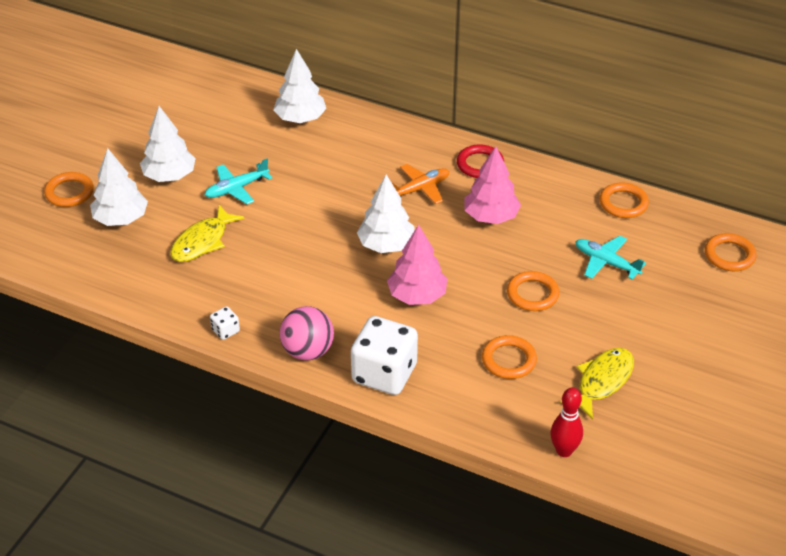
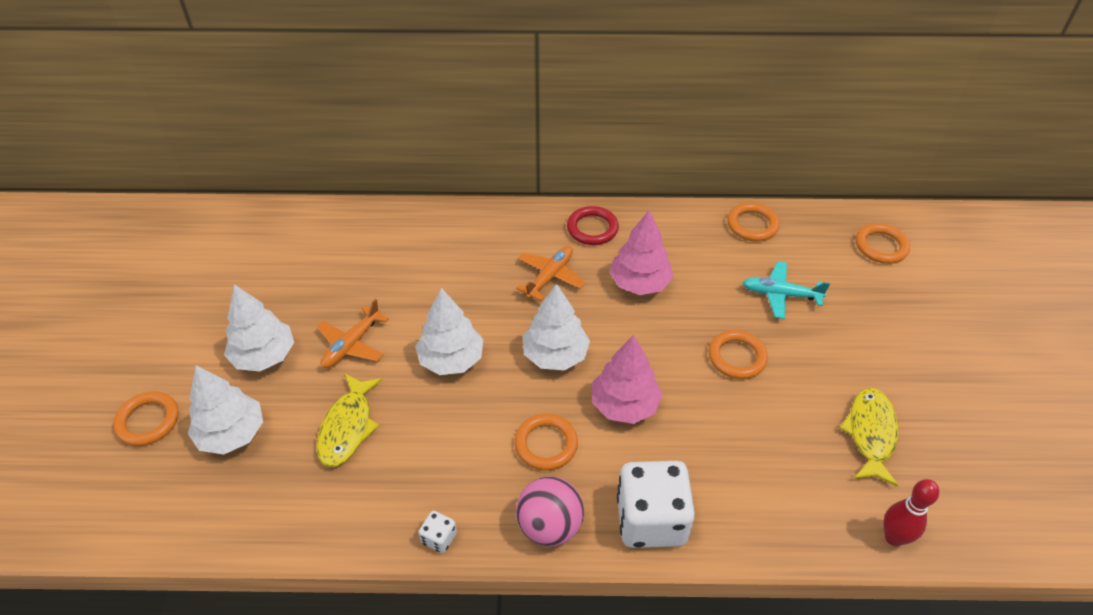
camera: 25 degrees left, 5 degrees up
(236, 189) = (351, 345): turquoise plane -> orange plane
(300, 118) = (377, 237): white tree -> white tree (451, 359)
(508, 360) = (766, 446): orange ring -> orange ring (546, 444)

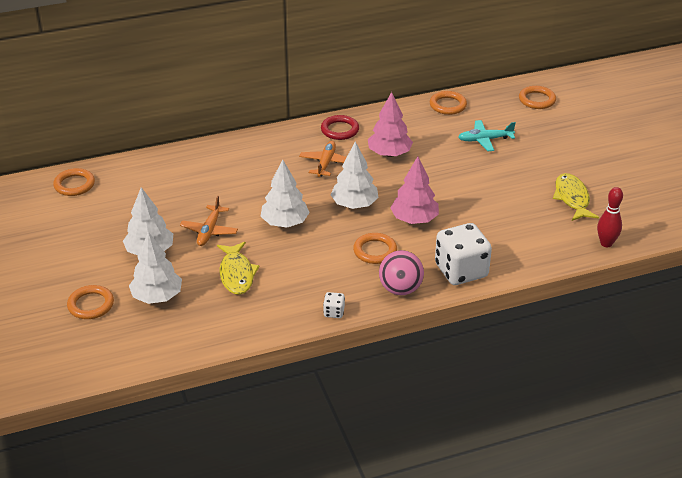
camera: 20 degrees left, 10 degrees down
(737, 357) = (473, 179): orange ring -> orange ring (74, 185)

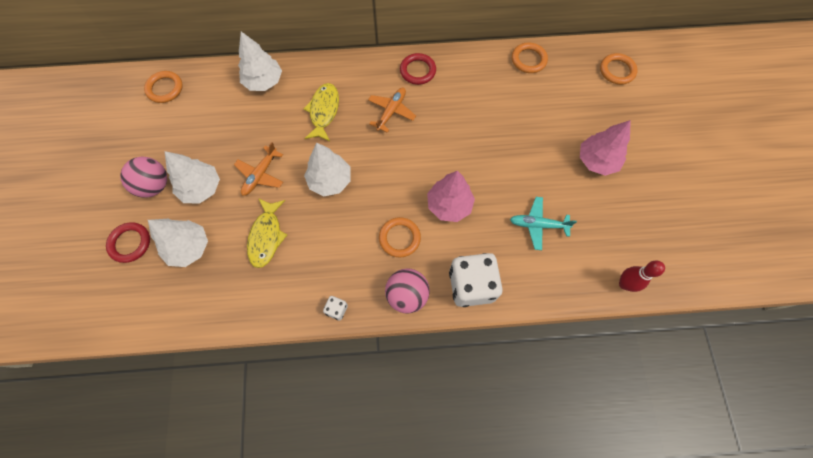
camera: 15 degrees right, 30 degrees up
(91, 305) = (130, 243): orange ring -> red ring
(97, 258) = (154, 186): none -> pink ball
(354, 204) = (400, 172): white tree -> white tree (263, 81)
(389, 154) = (453, 112): pink tree -> pink tree (597, 161)
(485, 140) = (549, 114): turquoise plane -> turquoise plane (538, 225)
(572, 198) = (610, 213): yellow fish -> yellow fish (324, 111)

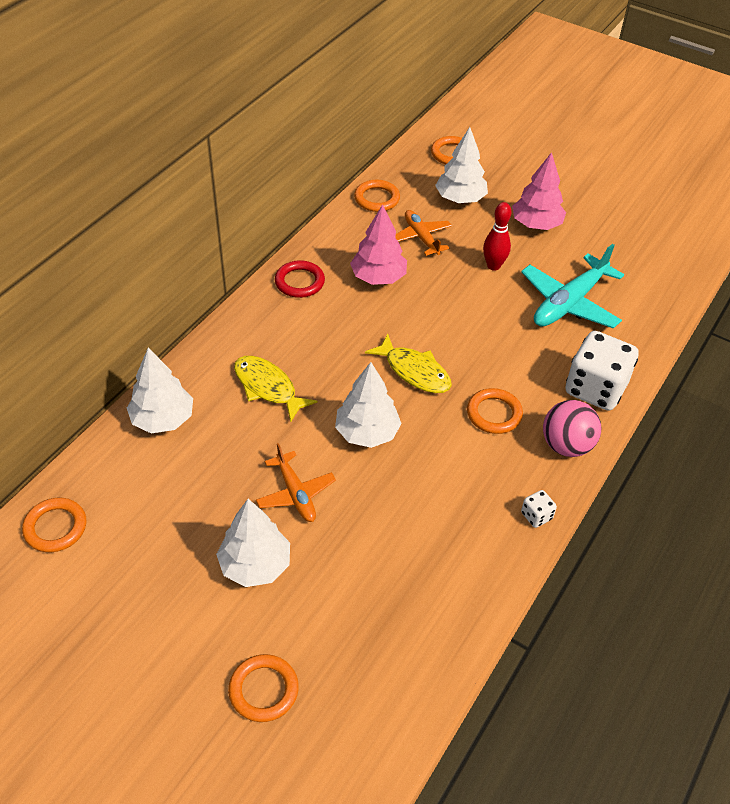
camera: 55 degrees left, 20 degrees down
(130, 243) = (263, 690): red ring -> orange ring
(154, 186) = (200, 616): pink ball -> none
(189, 248) = (331, 623): white tree -> white tree (460, 199)
(266, 236) = (387, 532): yellow fish -> yellow fish (414, 371)
(391, 111) = (329, 332): orange plane -> orange plane (421, 237)
(449, 205) = (489, 353): pink tree -> pink tree (378, 277)
(538, 225) = (569, 303): turquoise plane -> turquoise plane, size x1.64
(624, 284) = (677, 284): red bowling pin -> red bowling pin (493, 266)

